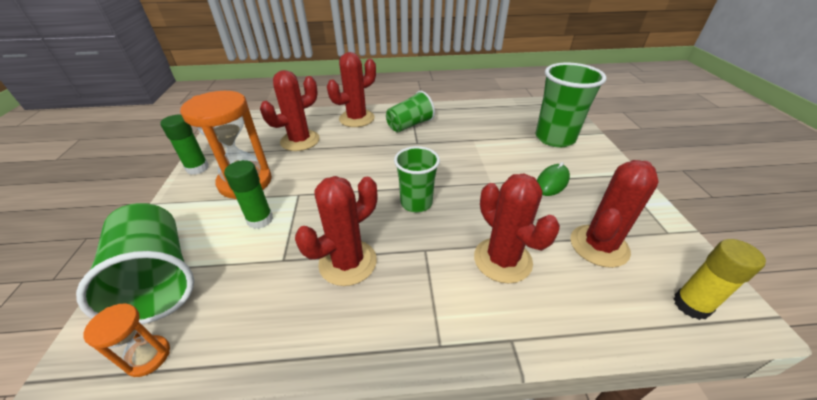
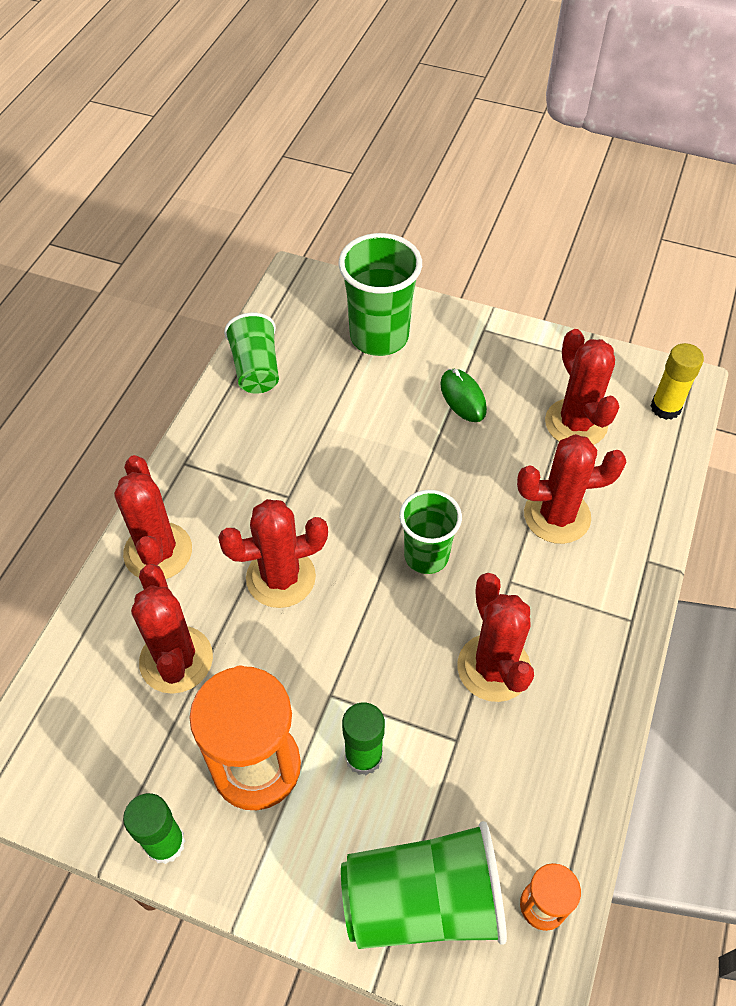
camera: 65 degrees left, 15 degrees up
(364, 155) = (281, 577): none -> red cactus
(409, 125) = (232, 485): green cup -> green cup (256, 369)

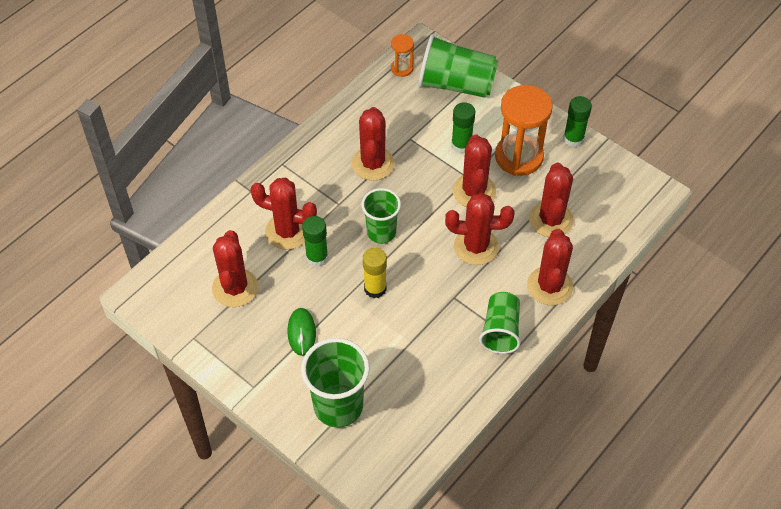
camera: 160 degrees left, 0 degrees up
(256, 369) = (445, 407): green cup -> green cup (500, 330)
(312, 671) = (474, 191): none -> red cactus
(496, 493) = (317, 257): none -> green glue stick
(665, 408) = (166, 280): yellow glue stick -> yellow glue stick (375, 288)

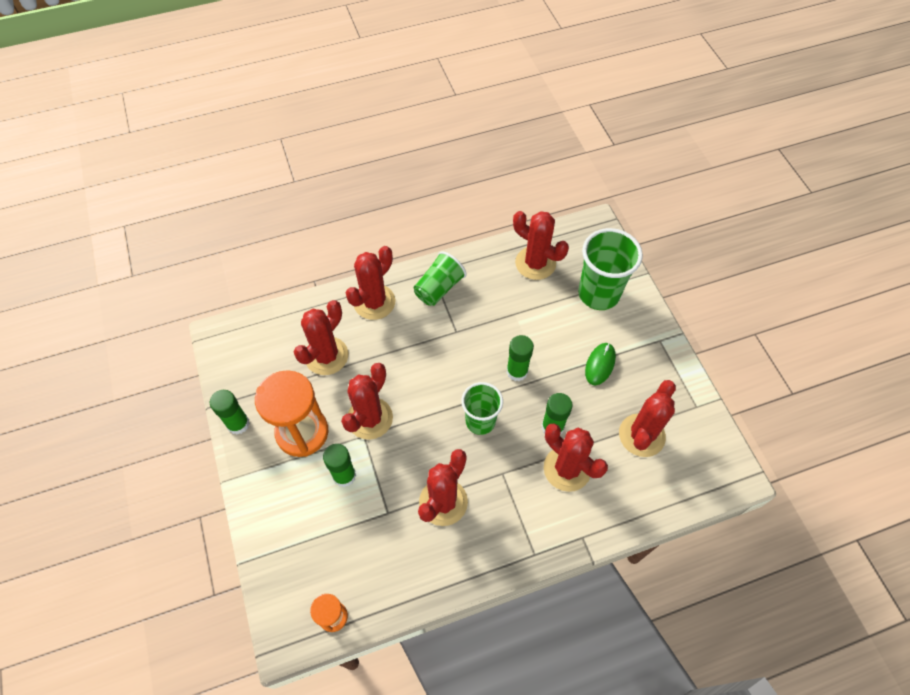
camera: 150 degrees left, 5 degrees up
(375, 288) = (517, 371): yellow glue stick -> green glue stick
(456, 85) = (293, 556): green cup -> none
(476, 246) = (407, 365): red cactus -> red cactus (535, 263)

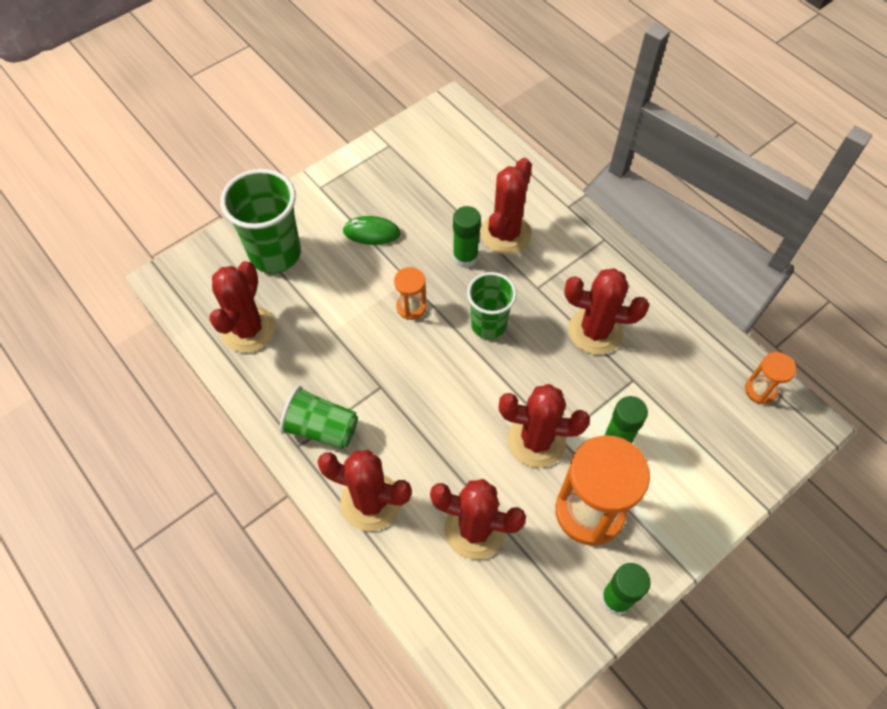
camera: 110 degrees left, 0 degrees up
(517, 371) = (411, 307): green glue stick -> orange hourglass
(641, 435) = (440, 182): red cactus -> none

